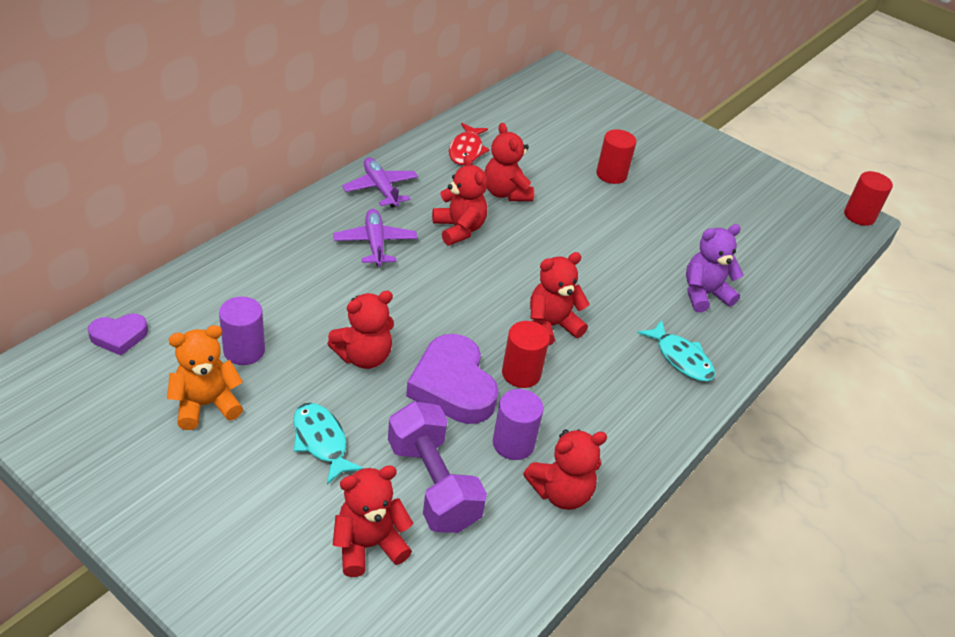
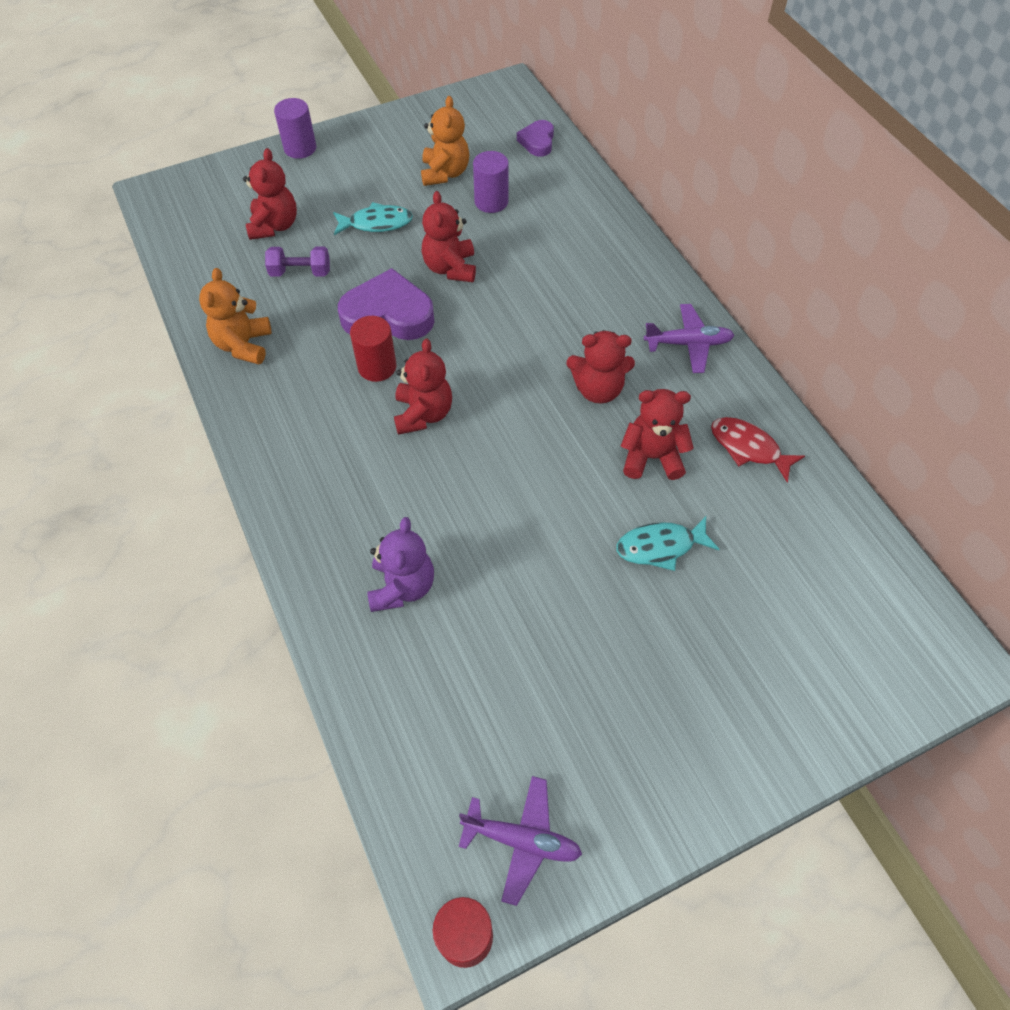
camera: 120 degrees right, 15 degrees up
(375, 243) = (597, 315): purple plane -> purple plane (522, 840)
(433, 484) = (300, 272): purple dumbbell -> purple dumbbell, size x0.58
(513, 443) = (307, 333): purple cylinder -> purple cylinder (300, 148)
(561, 492) = (243, 345): red teddy bear -> orange teddy bear
(611, 174) = (662, 597): red cylinder -> none
(680, 358) = (326, 508): turquoise fish -> turquoise fish (660, 546)

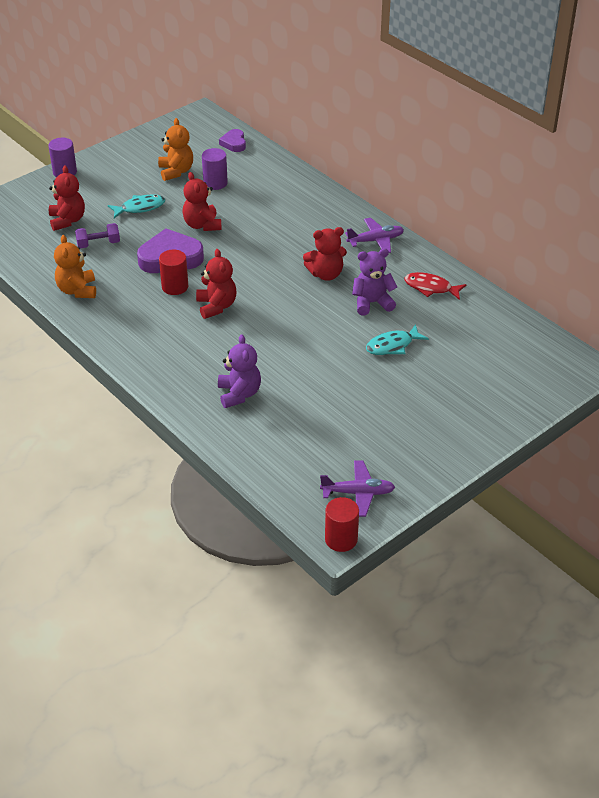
camera: 15 degrees left, 15 degrees down
(651, 457) = (372, 303): red teddy bear -> purple teddy bear

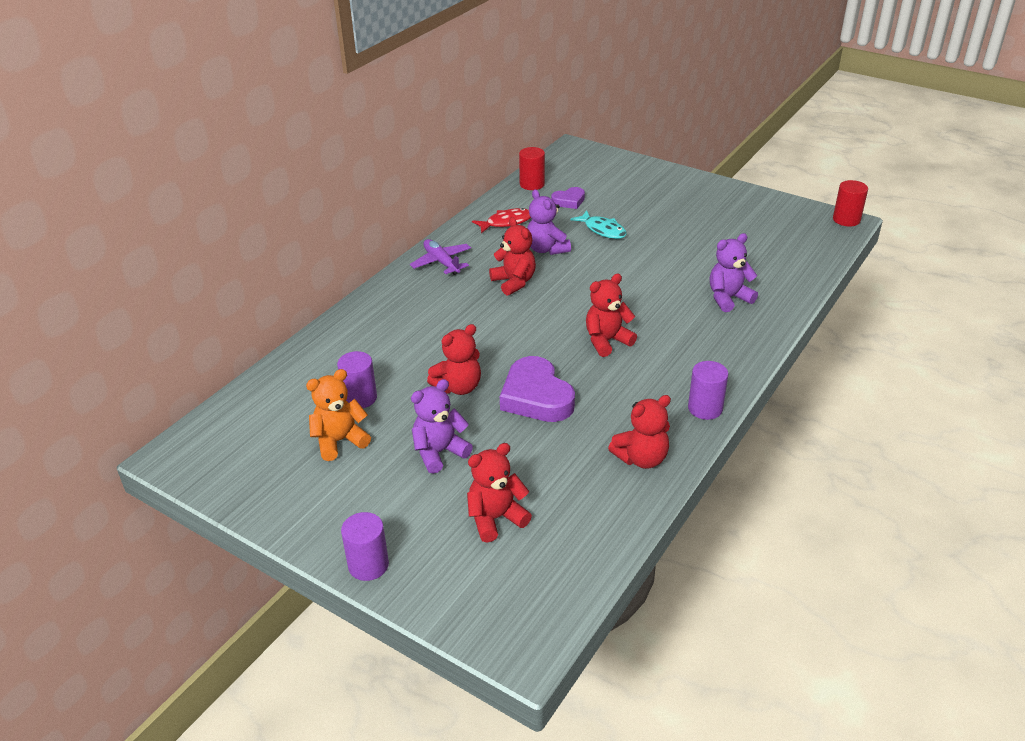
camera: 105 degrees left, 5 degrees down
(77, 290) = (641, 458): orange teddy bear -> red teddy bear
(98, 244) = (537, 469): purple dumbbell -> none
(107, 335) = (705, 408): none -> purple cylinder
(140, 208) = (439, 452): turquoise fish -> purple teddy bear
(175, 287) = (590, 379): red cylinder -> red cylinder (532, 184)
(234, 143) = (256, 403): purple heart -> purple heart (569, 201)
(358, 493) = (793, 220): purple plane -> none
(431, 288) = (506, 222): red fish -> red fish turned 120 degrees counterclockwise

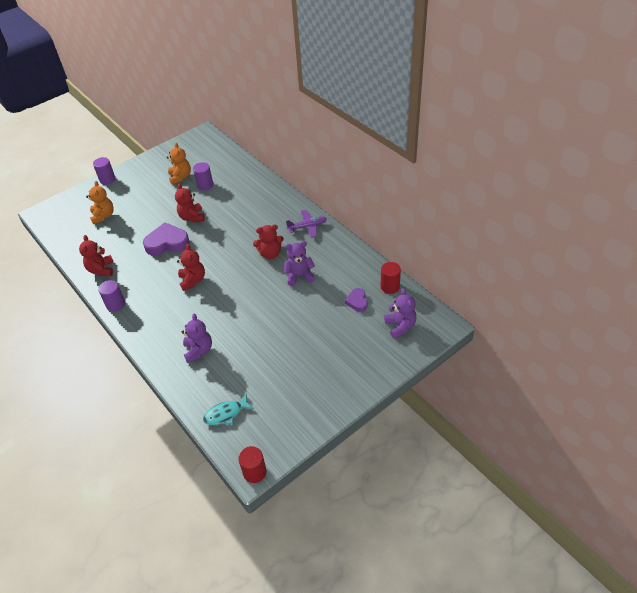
camera: 110 degrees right, 10 degrees up
(439, 452) = (152, 205): purple teddy bear -> purple teddy bear (400, 326)
(496, 518) = (103, 216): red teddy bear -> orange teddy bear
(506, 222) = (341, 263): red fish -> none
(602, 230) = (309, 310): turquoise fish -> turquoise fish (226, 414)

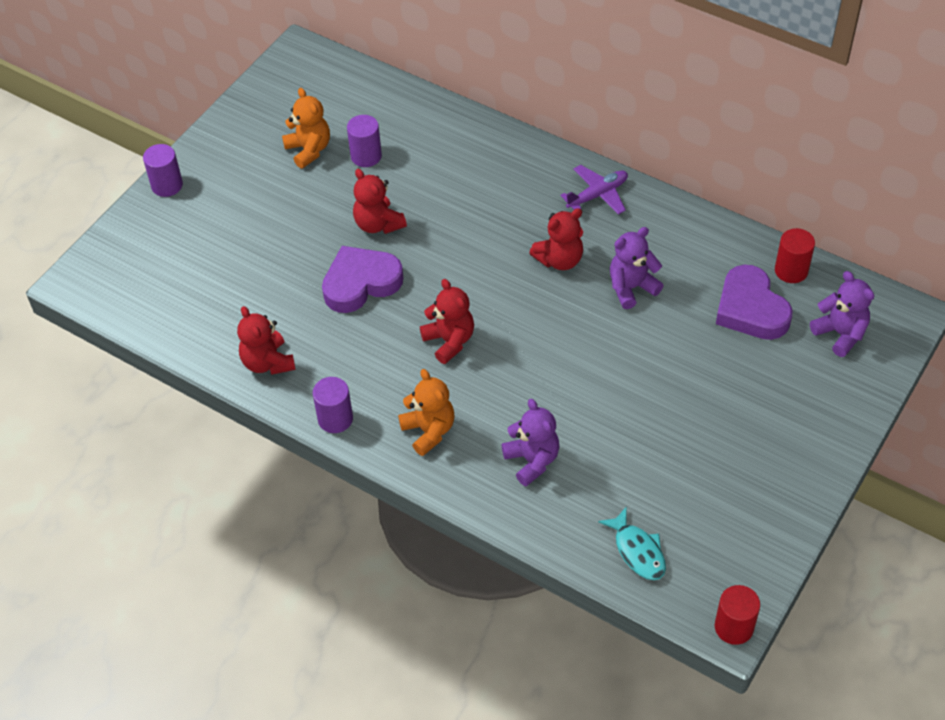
camera: 20 degrees left, 5 degrees up
(103, 216) = (205, 259): orange teddy bear -> orange teddy bear (429, 431)
(226, 414) = (637, 551): turquoise fish -> turquoise fish turned 75 degrees counterclockwise
(357, 301) = (751, 309): purple heart -> purple heart, size x1.84

